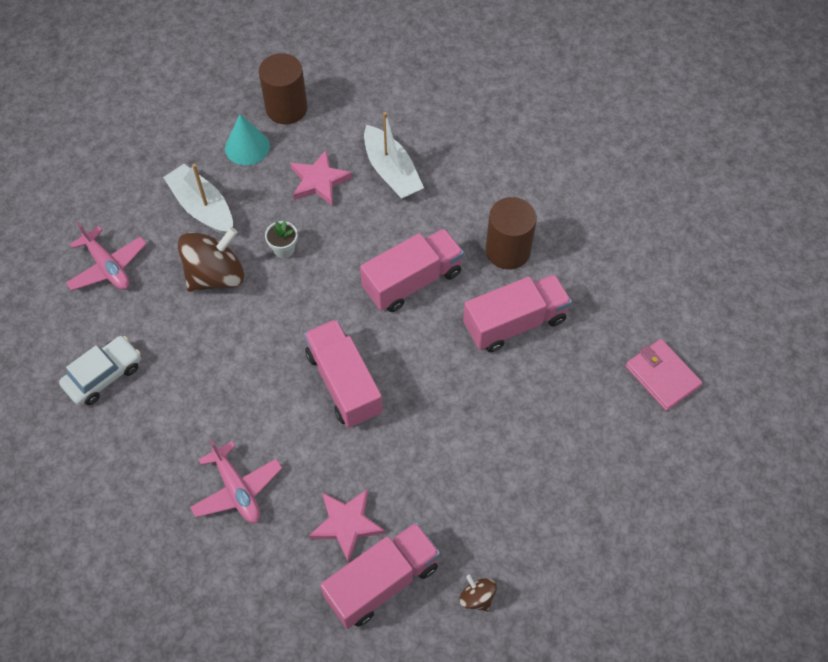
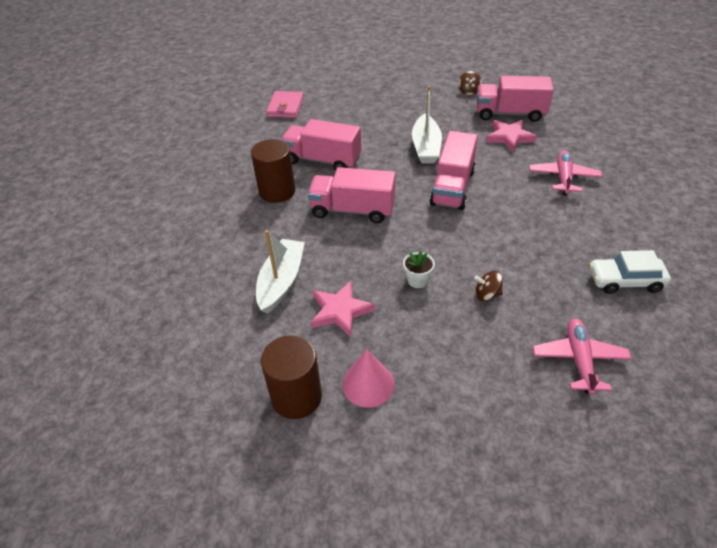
camera: 135 degrees left, 15 degrees down
(202, 208) = (456, 355): white boat -> white boat (426, 147)
(216, 276) = (487, 294): brown spinning top -> brown spinning top, size x0.47
(247, 147) = (368, 384): turquoise cone -> pink cone

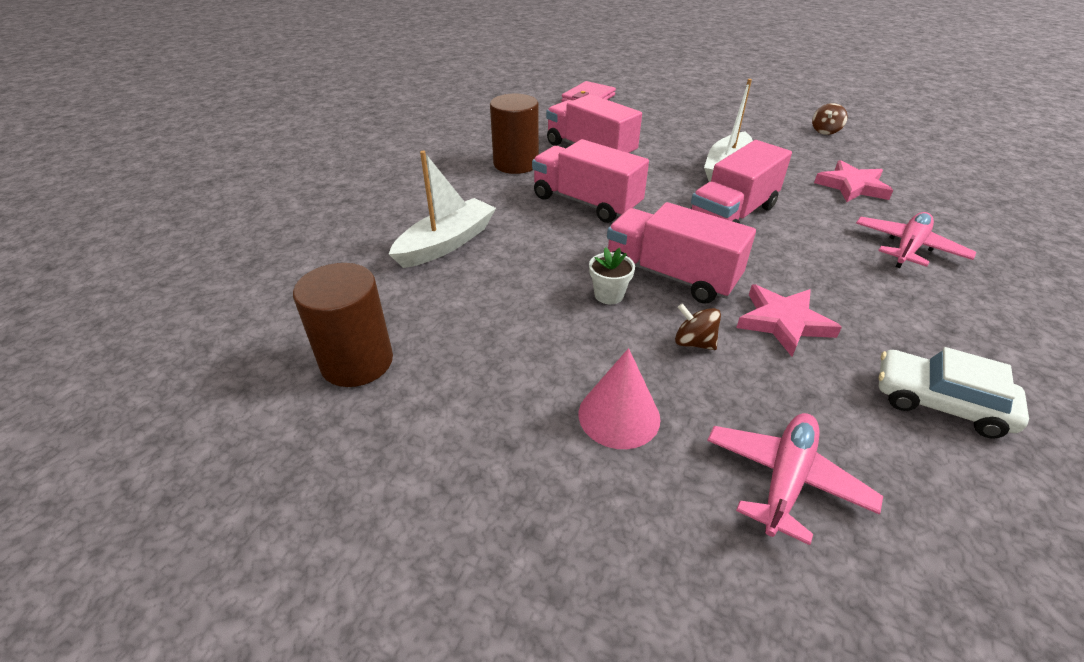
camera: 25 degrees right, 5 degrees down
(340, 311) = (486, 294): pink star -> pink star (783, 322)
(368, 384) = (451, 383): pink cone -> pink cone (619, 415)
(510, 113) = (869, 163): pink truck -> pink truck (670, 275)

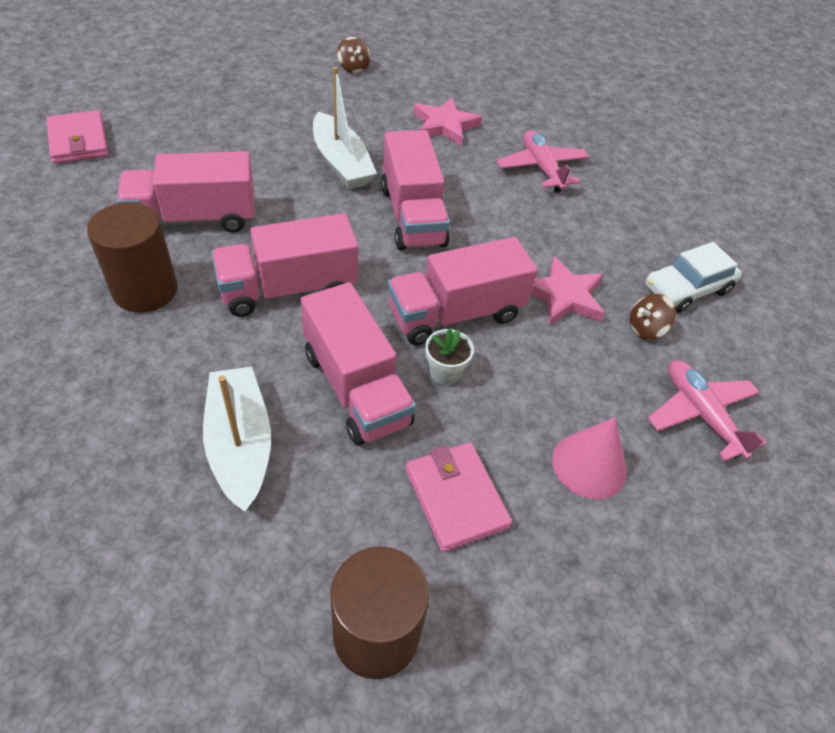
camera: 60 degrees left, 10 degrees up
(501, 351) = (455, 498): none -> pink wallet
(542, 264) = (356, 388): none -> pink truck
(694, 342) = (546, 362): brown spinning top -> brown spinning top (646, 329)

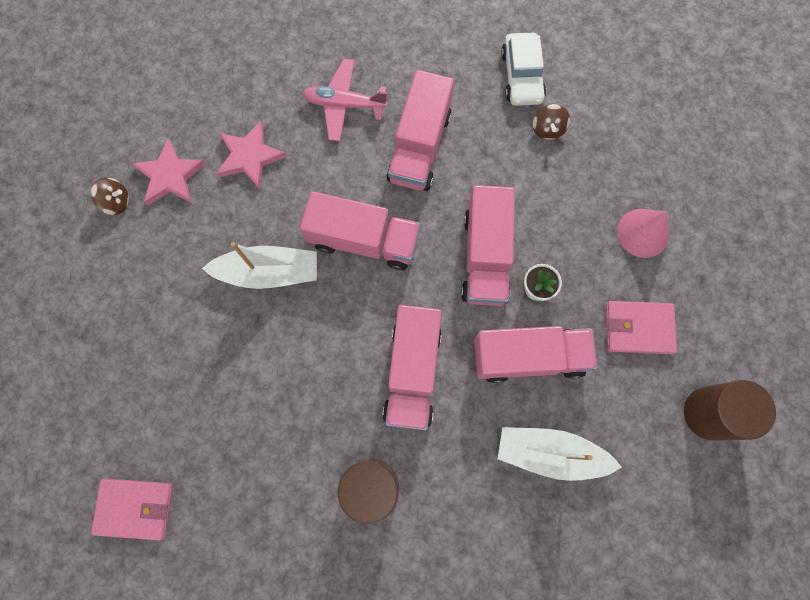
camera: 60 degrees left, 25 degrees up
(193, 218) = (296, 425): pink truck -> pink truck (419, 146)
(564, 296) = (496, 168): pink star -> pink star (170, 176)
(701, 414) = (630, 139): pink plane -> none

